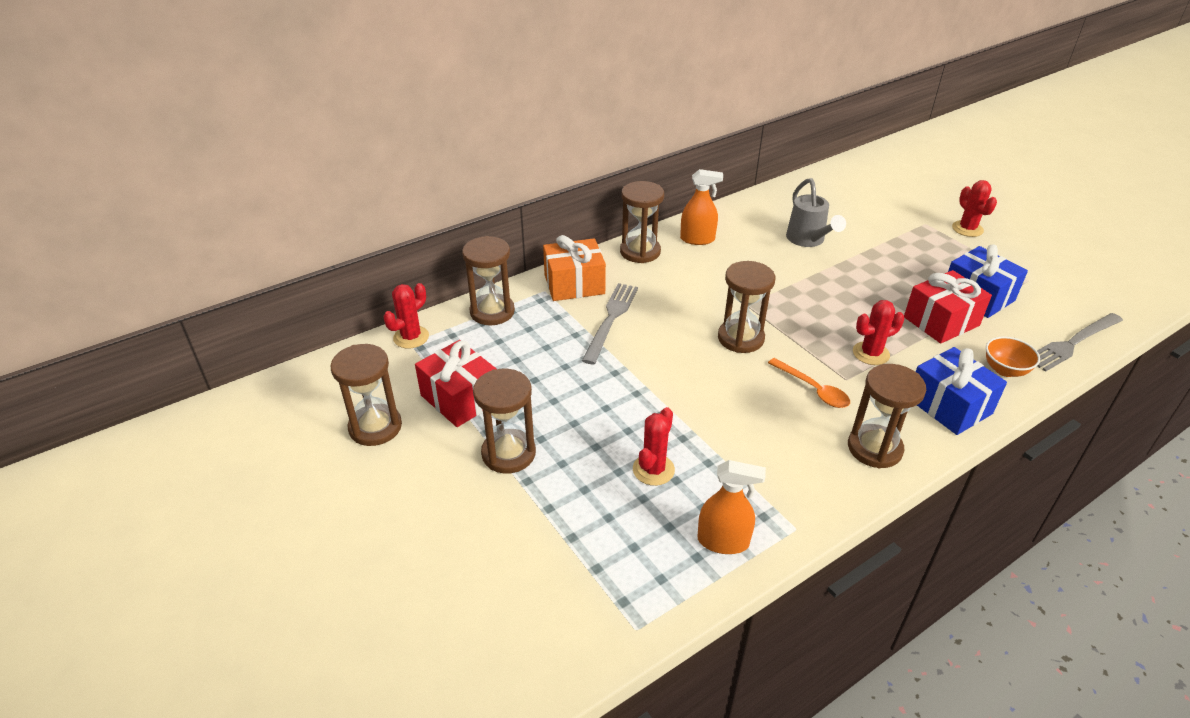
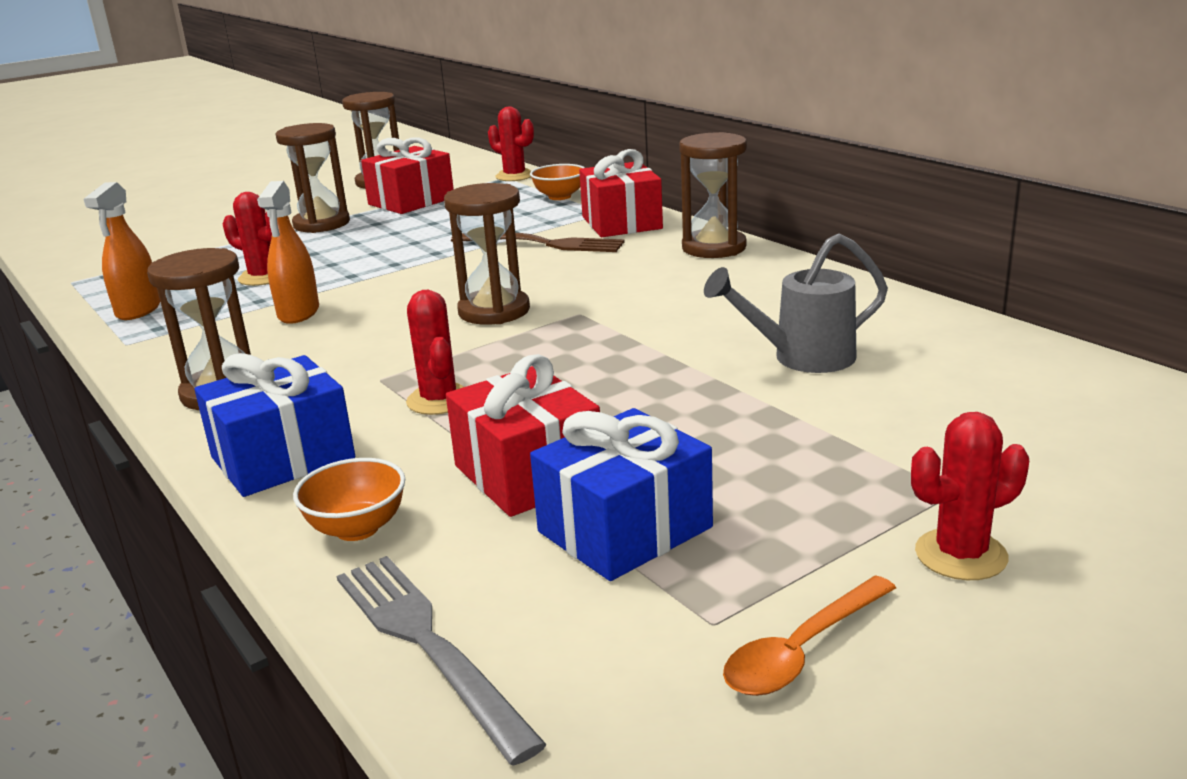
camera: 90 degrees right, 15 degrees down
(492, 312) = (559, 197): brown hourglass -> orange bowl
(574, 284) = (621, 223): orange gift -> red gift
(611, 320) = (542, 244): grey fork -> brown fork
(697, 239) = (766, 278): orange spray bottle -> orange spray bottle (298, 313)
(813, 389) = (365, 356): orange spoon -> orange spoon (802, 650)

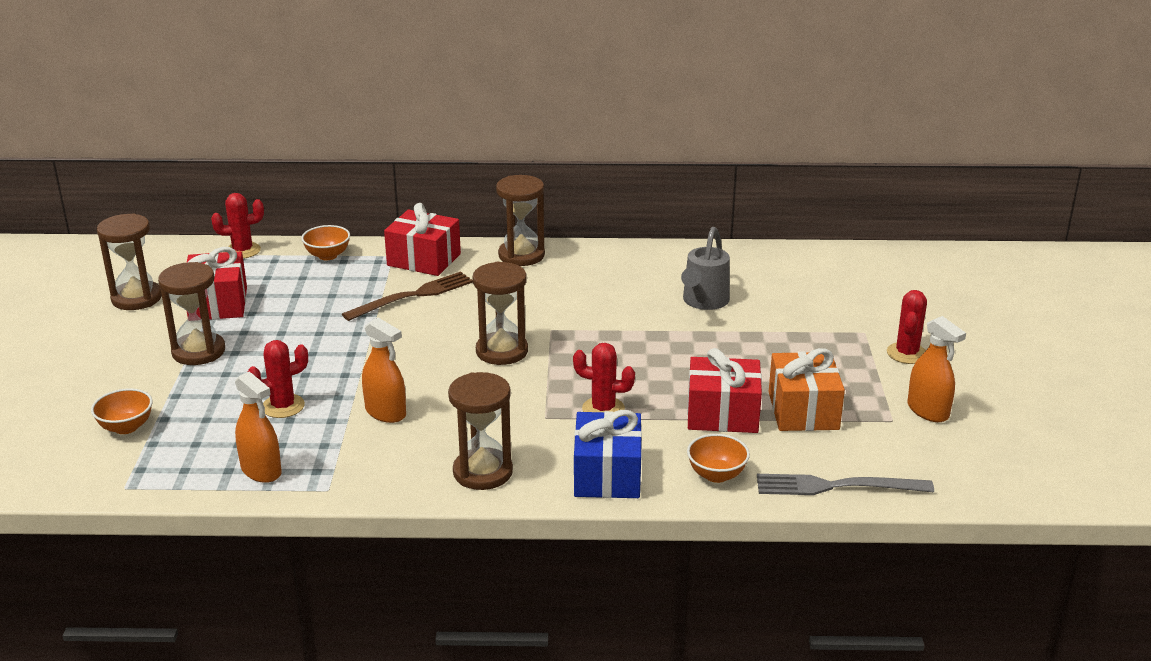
camera: 55 degrees left, 5 degrees up
(169, 249) = (126, 427): none -> orange bowl
(625, 529) = (803, 411): blue gift -> orange gift
(802, 650) = (928, 411): orange spoon -> orange spray bottle

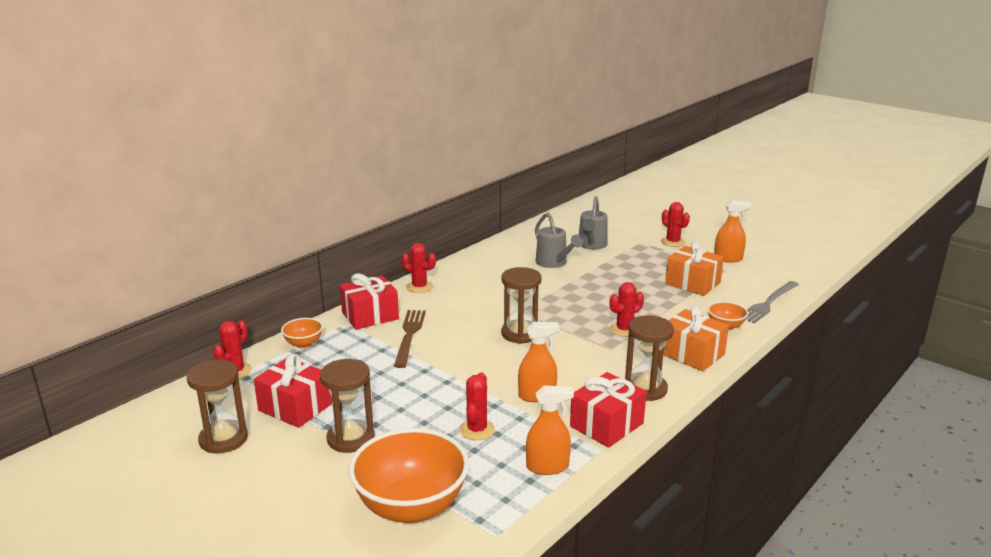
camera: 50 degrees left, 5 degrees down
(126, 427) = (411, 507): orange bowl -> orange bowl, size x2.14
(521, 255) = (419, 287): brown hourglass -> red cactus
(607, 475) = (692, 354): blue gift -> orange gift
(722, 414) = (670, 302): red gift -> red gift (606, 425)
(795, 305) = (591, 245): none -> grey watering can

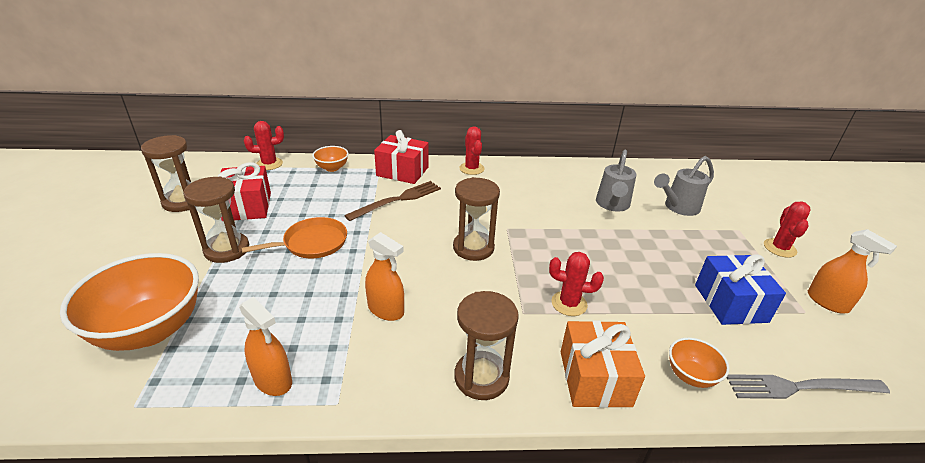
camera: 45 degrees right, 10 degrees up
(407, 395) = (312, 243): none -> orange pan
(477, 430) = (296, 304): red cactus -> none
(606, 425) = (384, 383): red gift -> none
(692, 283) = (730, 303): orange gift -> blue gift

